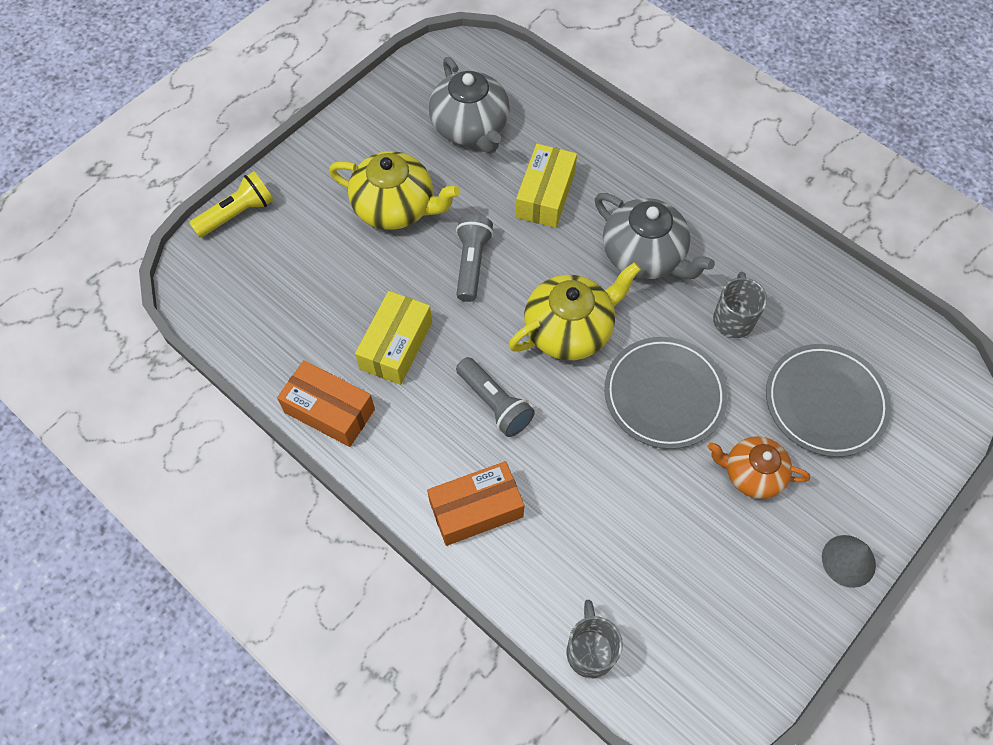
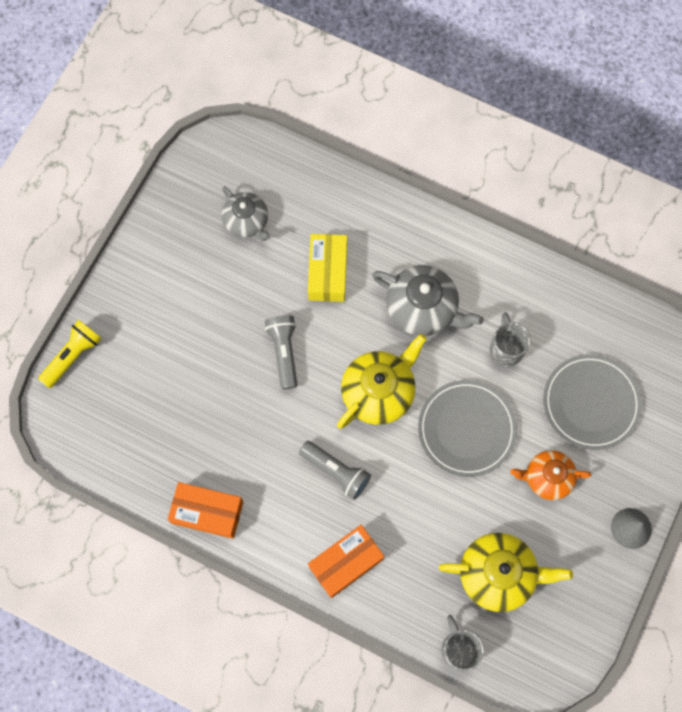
camera: 15 degrees left, 10 degrees up
(395, 207) = (205, 315): yellow teapot -> yellow teapot (498, 574)
(396, 345) = (243, 442): yellow box -> none
(471, 127) = (247, 221): grey teapot -> grey teapot, size x0.66

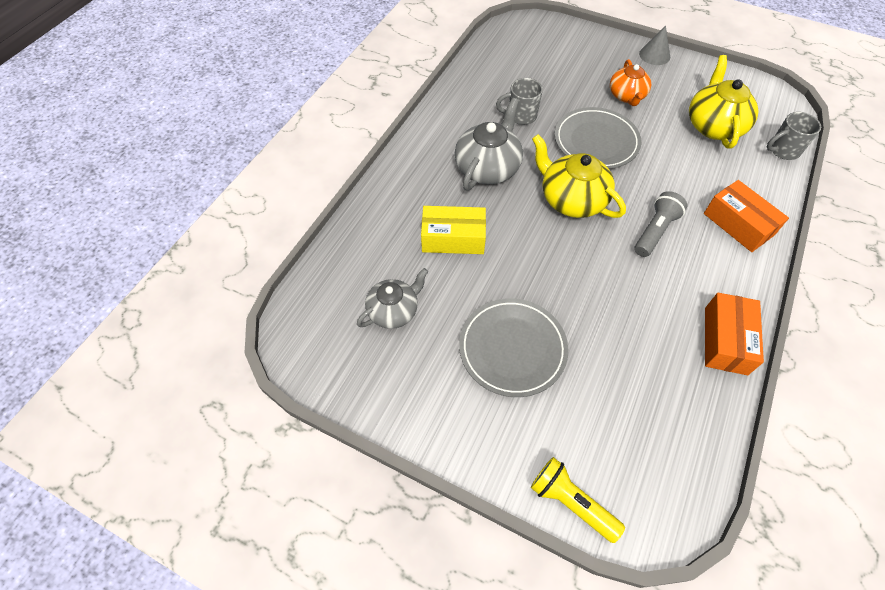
camera: 90 degrees left, 15 degrees down
(284, 352) = (541, 274): grey flashlight -> none
(590, 403) = (561, 71): grey plate -> grey plate (512, 349)

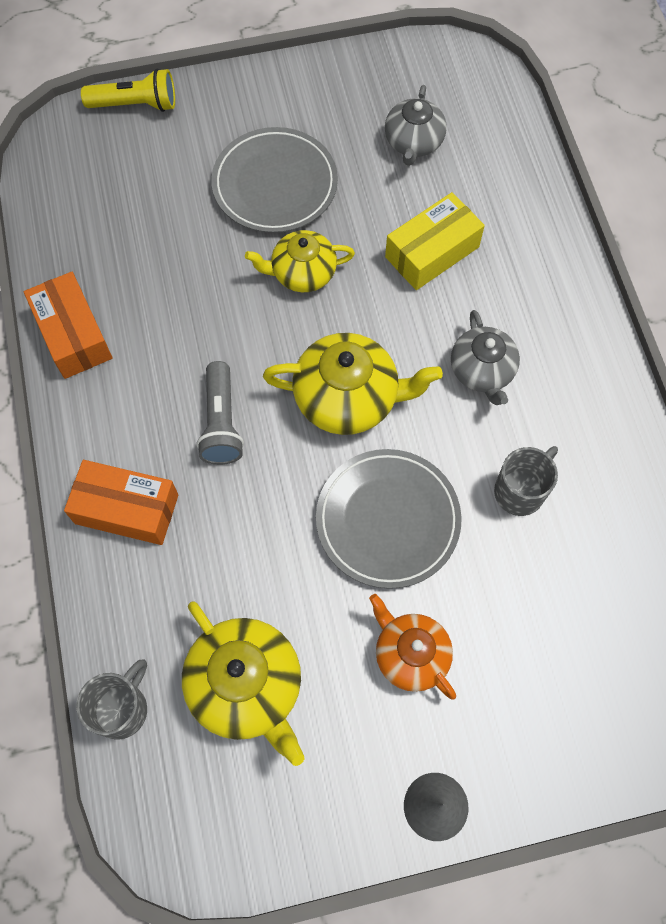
camera: 140 degrees right, 10 degrees up
(488, 168) = (482, 371): grey teapot -> grey teapot, size x0.66
(542, 278) = (302, 273): none -> yellow teapot

